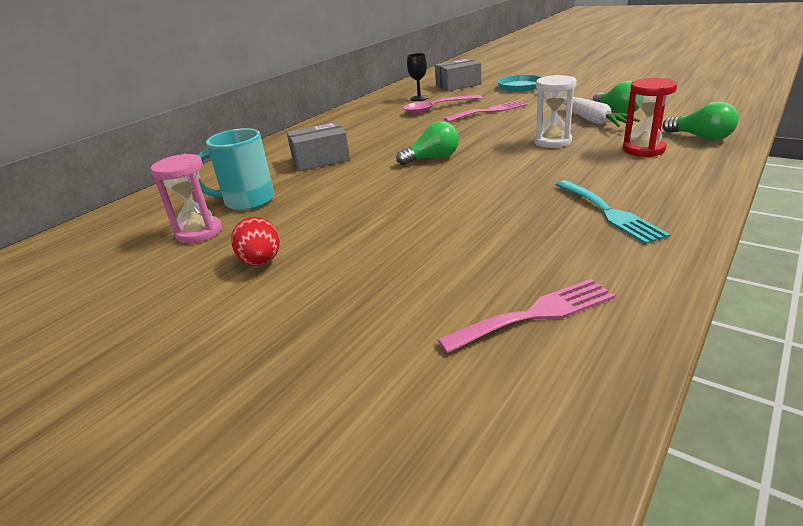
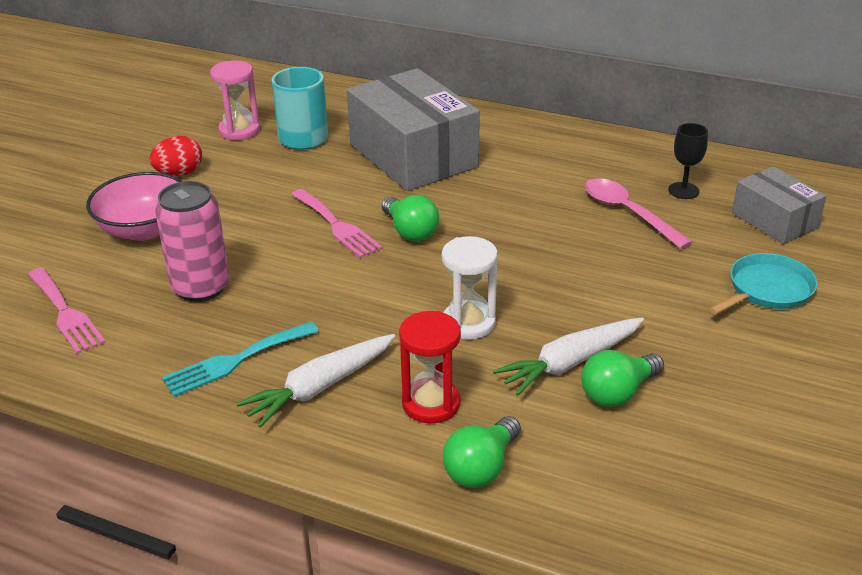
camera: 75 degrees right, 5 degrees up
(320, 159) = (413, 155): grey box -> grey box, size x1.81
(371, 275) = (144, 229): none -> pink bowl
(489, 111) = (614, 262): pink fork -> pink fork (337, 226)
(495, 235) = (201, 287): none -> pink can
(636, 181) = (320, 387): none -> white carrot

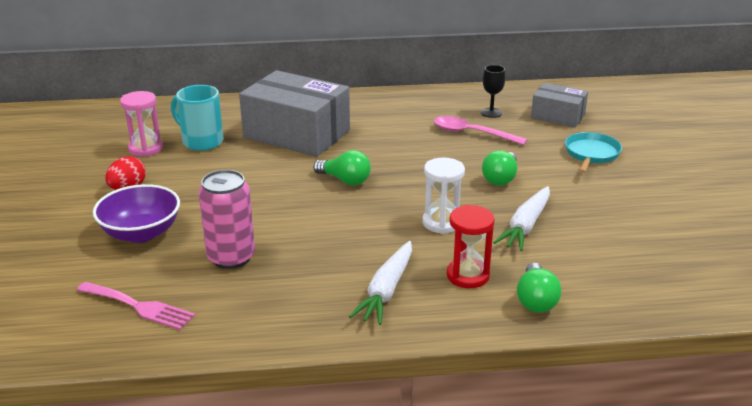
camera: 30 degrees left, 5 degrees down
(144, 229) = (141, 233): pink bowl -> purple bowl
(235, 361) = (309, 294): turquoise fork -> none
(337, 226) = (290, 190): pink fork -> none
(618, 393) = (569, 233): green light bulb -> green light bulb (500, 178)

